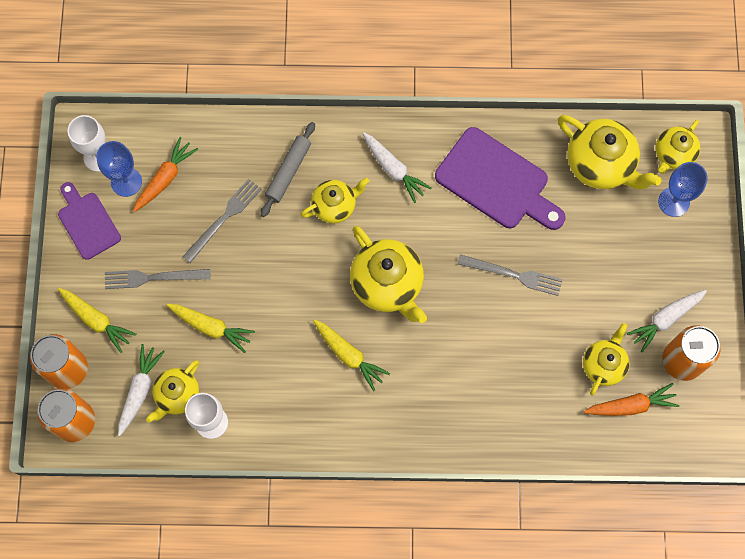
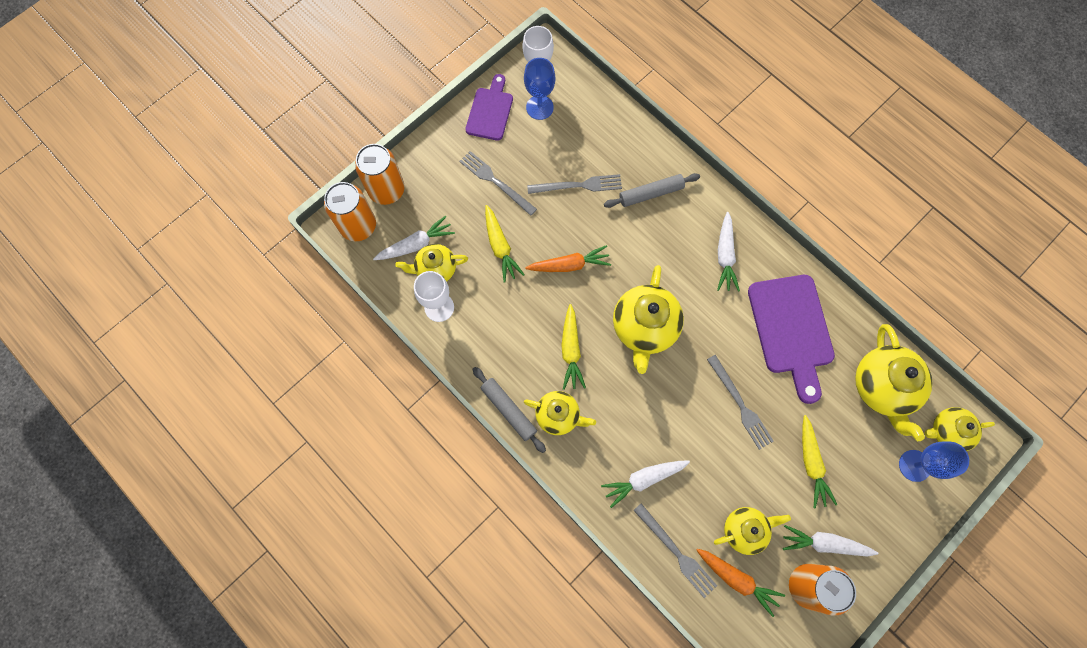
camera: 45 degrees right, 0 degrees up
(96, 320) = (434, 176): yellow carrot -> yellow carrot (811, 463)
(165, 178) = (566, 127): orange carrot -> orange carrot (569, 265)
(335, 206) = (660, 243): yellow teapot -> yellow teapot (558, 416)
(348, 447) = (509, 410): none -> grey rolling pin
(498, 399) = (643, 479): none -> white carrot
(571, 429) = (676, 552): none -> grey fork

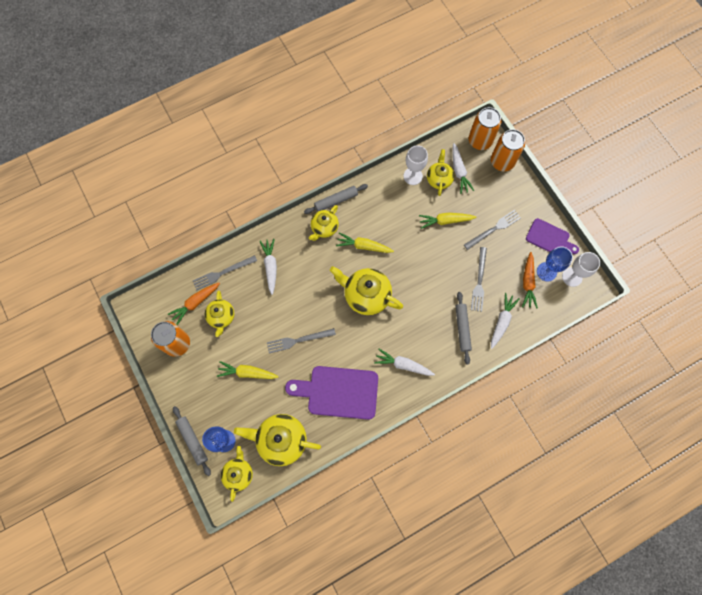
camera: 105 degrees right, 0 degrees up
(569, 265) = (422, 260): orange carrot -> orange carrot (527, 282)
(824, 543) = (197, 363): white carrot -> white carrot (501, 321)
(932, 511) = (193, 440): none -> grey rolling pin

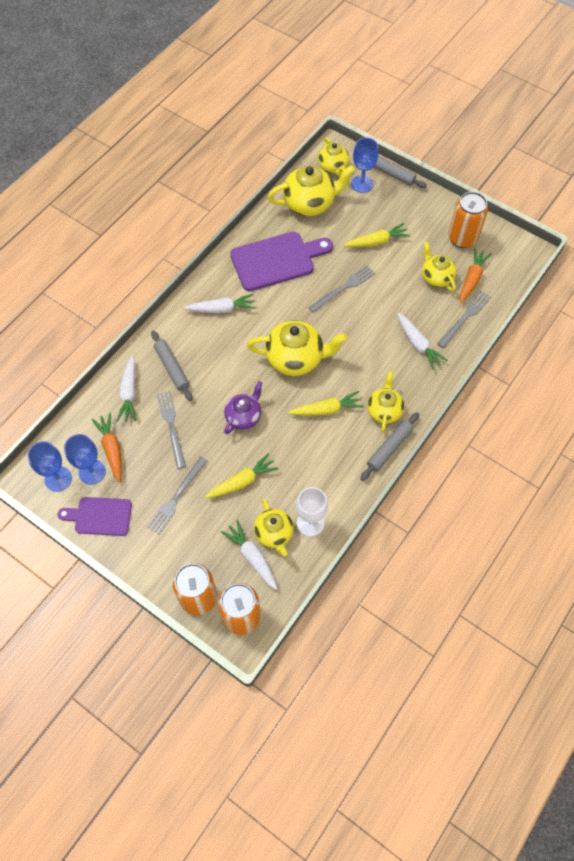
camera: 155 degrees right, 10 degrees down
(424, 266) = (244, 416): none -> purple teapot
(572, 277) = (58, 479): white goblet -> blue goblet

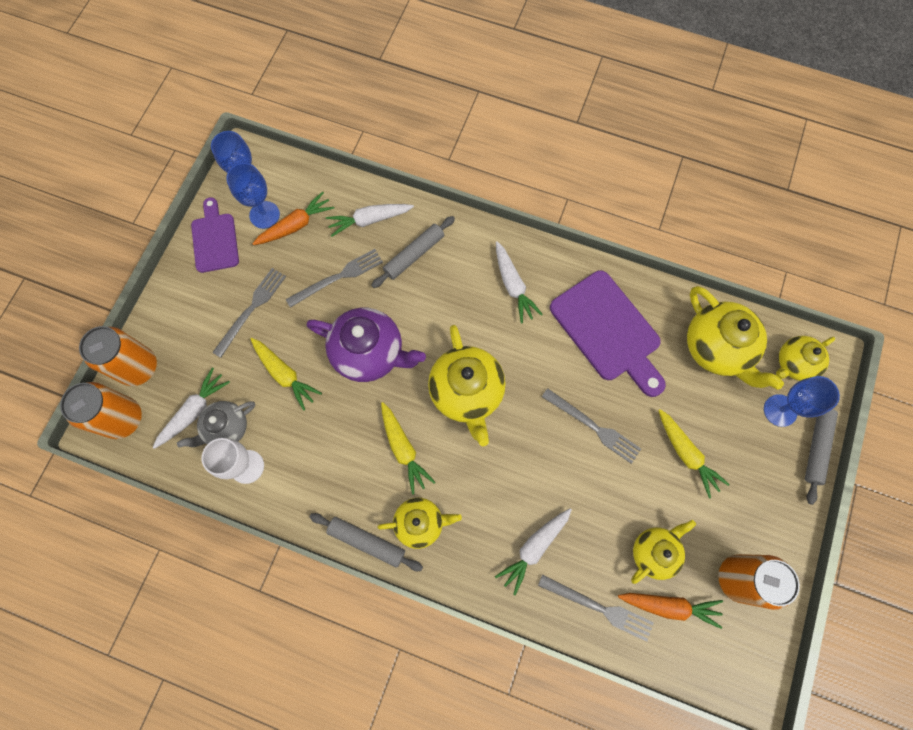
camera: 75 degrees right, 10 degrees up
(176, 497) = (251, 309): grey fork -> grey fork turned 105 degrees clockwise
(244, 416) = (370, 353): purple teapot -> purple teapot, size x1.62
(274, 534) = (226, 428): yellow teapot -> grey teapot

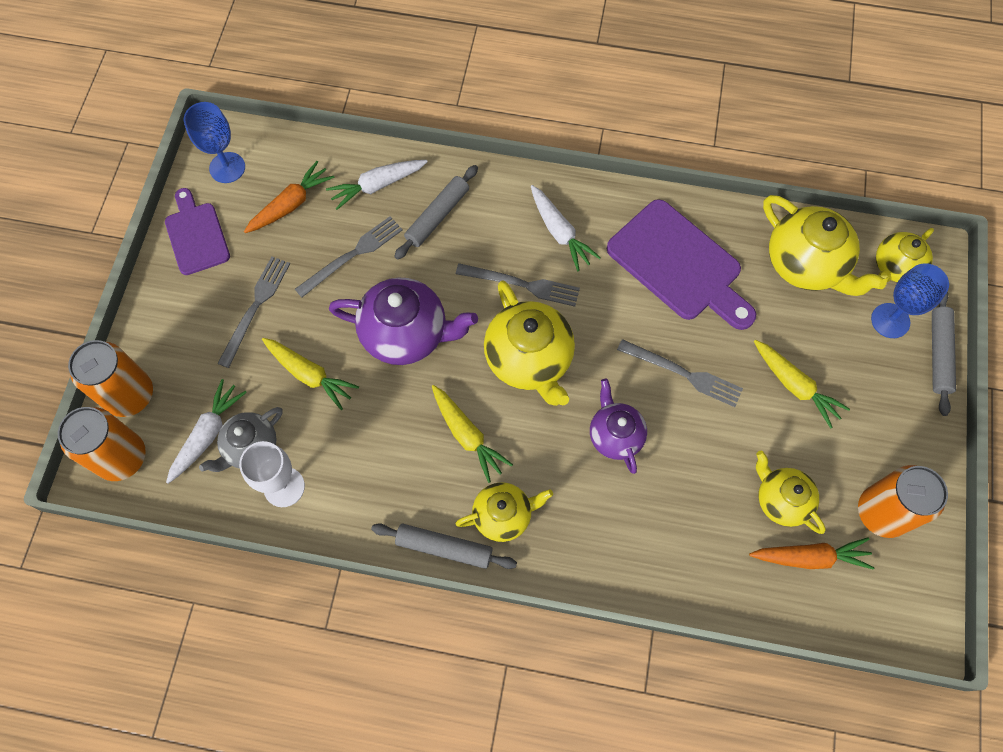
camera: 10 degrees left, 5 degrees down
(264, 215) = (251, 198): blue goblet -> none
(525, 470) = (615, 435): none -> purple teapot
(534, 548) = (642, 520): white carrot -> none
(599, 607) = (730, 573): grey fork -> grey fork (522, 284)
(654, 551) = (781, 500): yellow teapot -> yellow teapot turned 75 degrees counterclockwise

